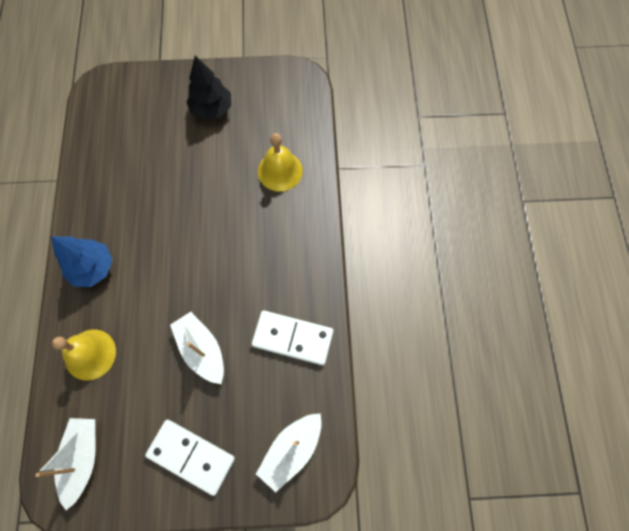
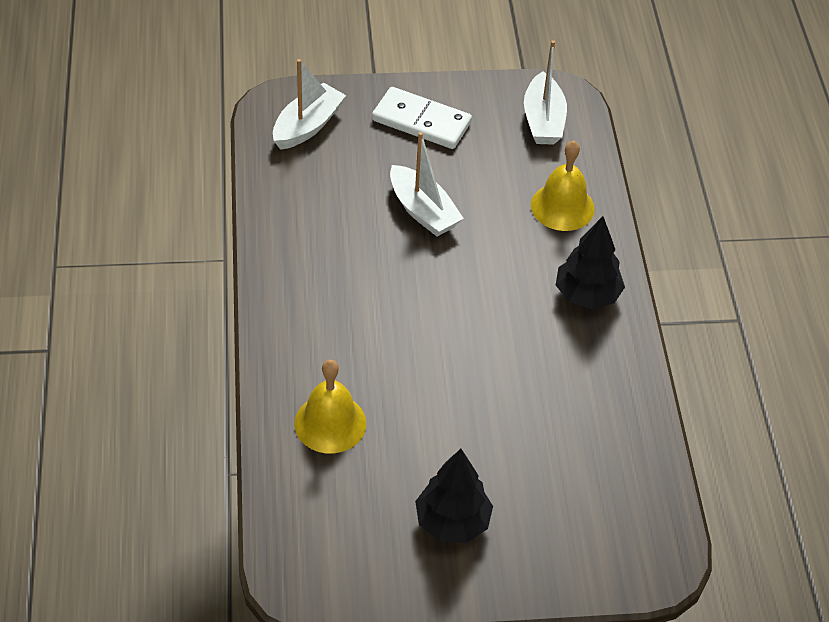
camera: 175 degrees right, 20 degrees down
(93, 268) = (587, 295): blue tree -> black tree
(292, 338) = (307, 222): white domino -> none

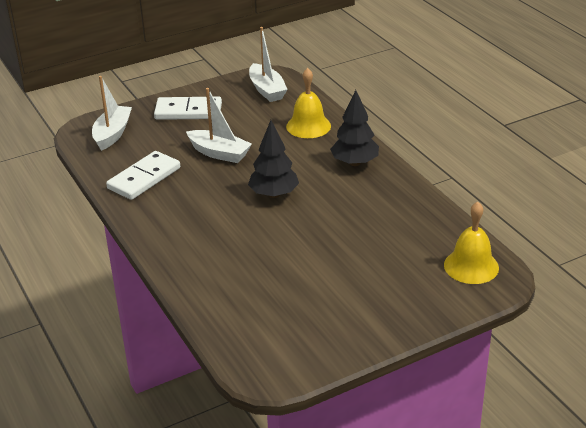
camera: 20 degrees left, 15 degrees down
(309, 218) = (144, 178): none -> white domino
(330, 423) = (230, 279): yellow bell -> yellow bell (471, 266)
(452, 522) = (350, 303): black tree -> black tree (274, 194)

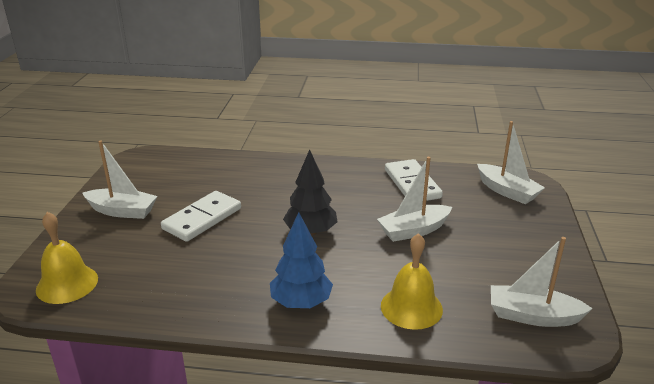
camera: 125 degrees right, 5 degrees down
(188, 111) = (519, 242): white domino -> white domino (202, 219)
(354, 163) = (301, 302): black tree -> blue tree
(365, 307) = (122, 211): none -> white boat

